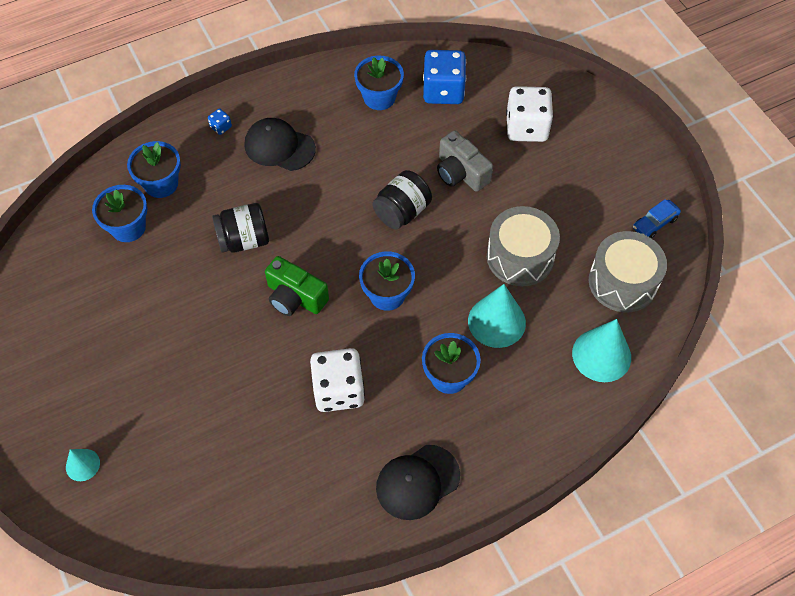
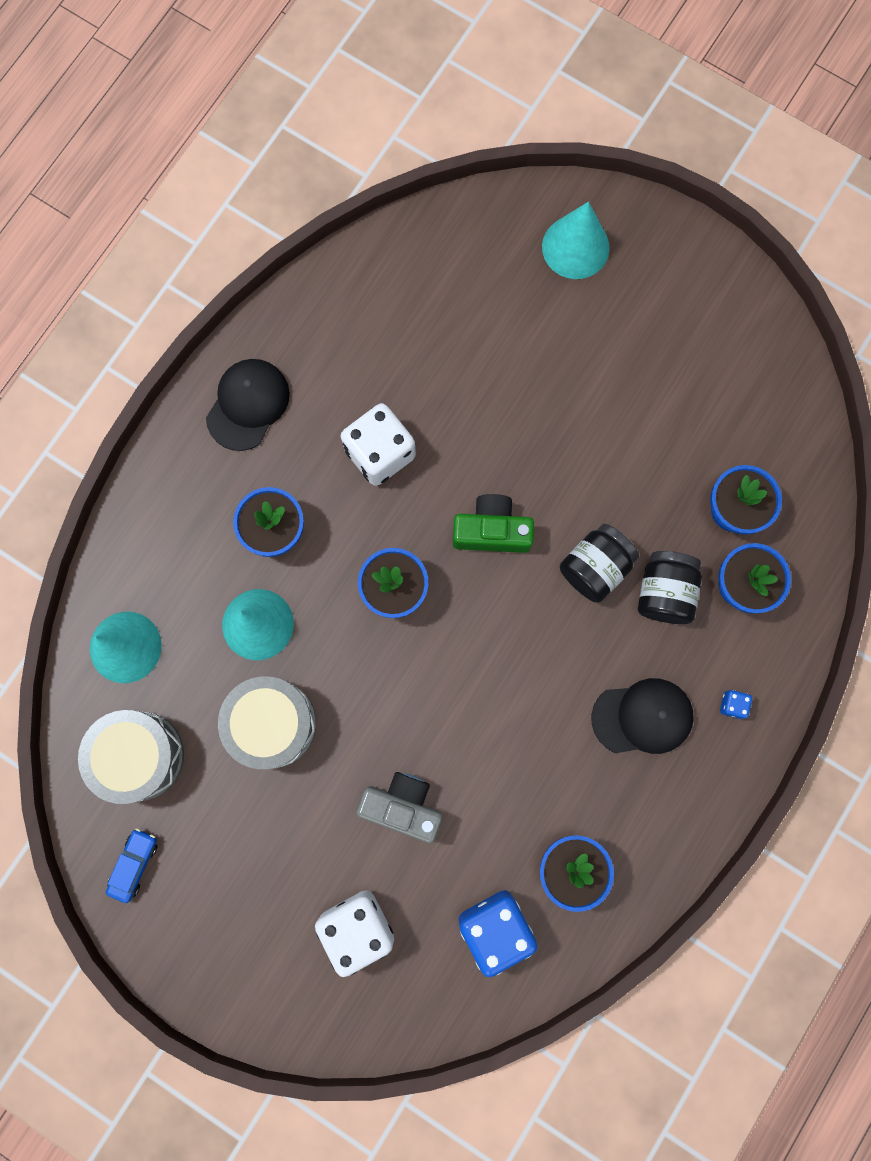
camera: 150 degrees right, 20 degrees up
(82, 465) = (575, 247): turquoise cone -> turquoise cone, size x1.84
(402, 212) = (440, 708): black jar -> black jar (664, 592)

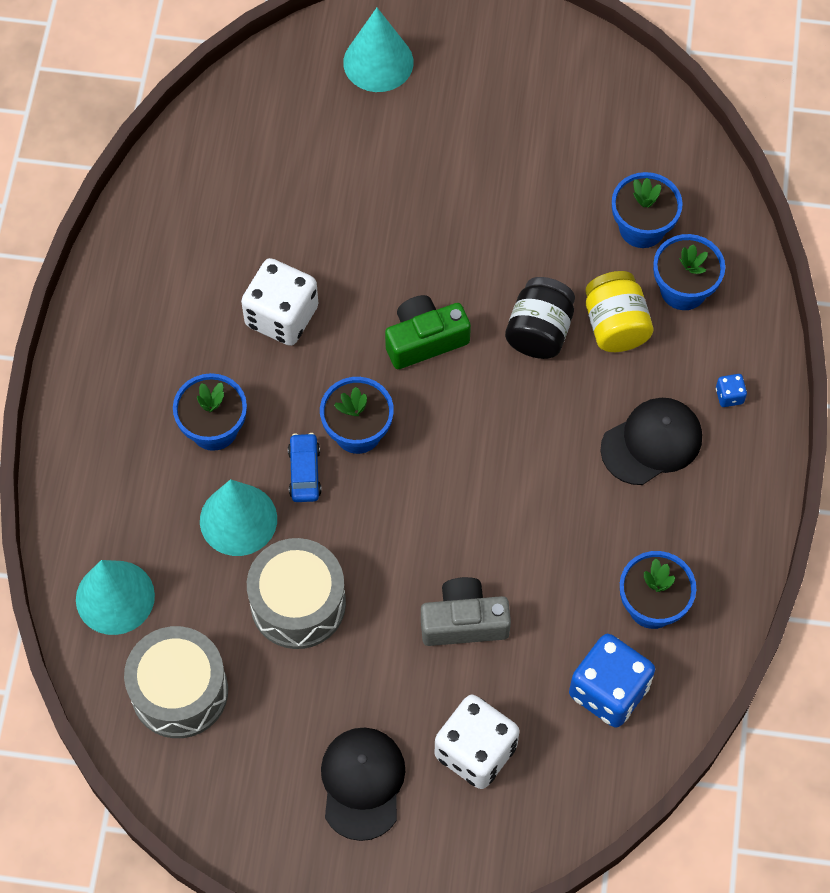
camera: 25 degrees left, 15 degrees down
(134, 864) = (224, 794): blue car -> blue car (304, 472)
(248, 405) = (129, 326): black cap -> black cap (362, 783)
(664, 592) = (615, 325): black jar -> yellow jar

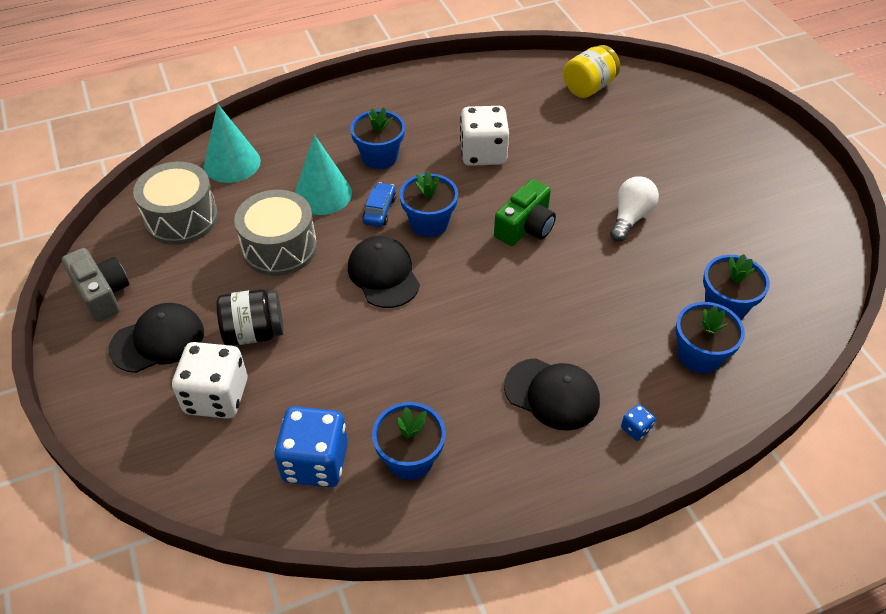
camera: 60 degrees right, 15 degrees down
(304, 472) = (379, 210): blue car -> blue car turned 45 degrees counterclockwise
(378, 62) = (704, 120): turquoise cone -> none
(406, 516) = (383, 274): none -> black cap
(425, 340) = (525, 227): green camera -> green camera turned 90 degrees clockwise
(464, 622) = (320, 343): grey camera -> grey camera (102, 294)
(475, 232) = (630, 217): none -> white light bulb
(539, 331) = (586, 284): black jar -> black jar (254, 332)
(615, 325) = (630, 326): yellow jar -> yellow jar (589, 87)

